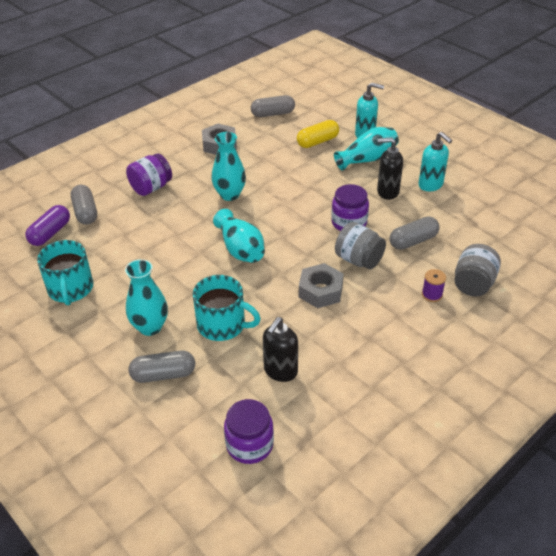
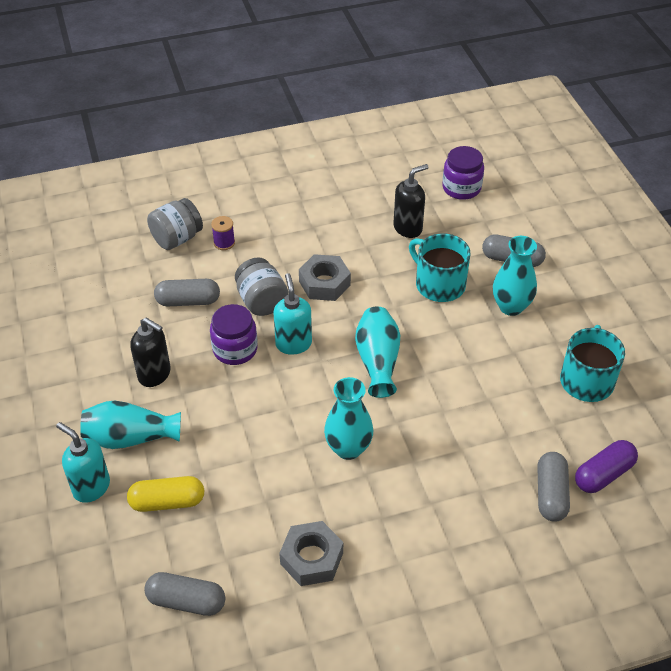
camera: 155 degrees left, 5 degrees up
(151, 188) = (448, 505): purple jar -> none
(431, 185) = (96, 364): turquoise soap dispenser -> turquoise soap dispenser (293, 344)

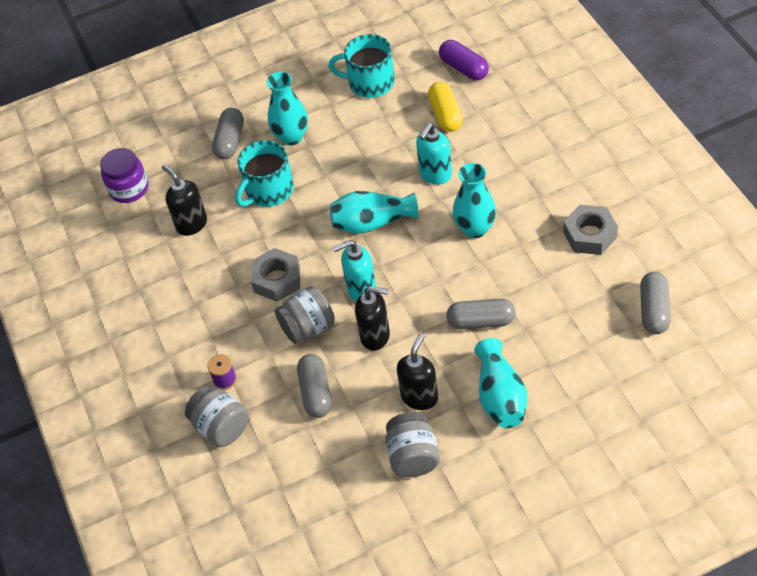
camera: 90 degrees left, 5 degrees up
(91, 487) = (563, 413): turquoise soap dispenser -> turquoise soap dispenser (435, 175)
(94, 362) = (413, 456): none -> grey jar
(167, 502) = (563, 348): yellow capsule -> yellow capsule (445, 114)
(235, 349) = (375, 336): purple jar -> black soap dispenser
(551, 494) = (490, 97): grey capsule -> grey capsule (481, 321)

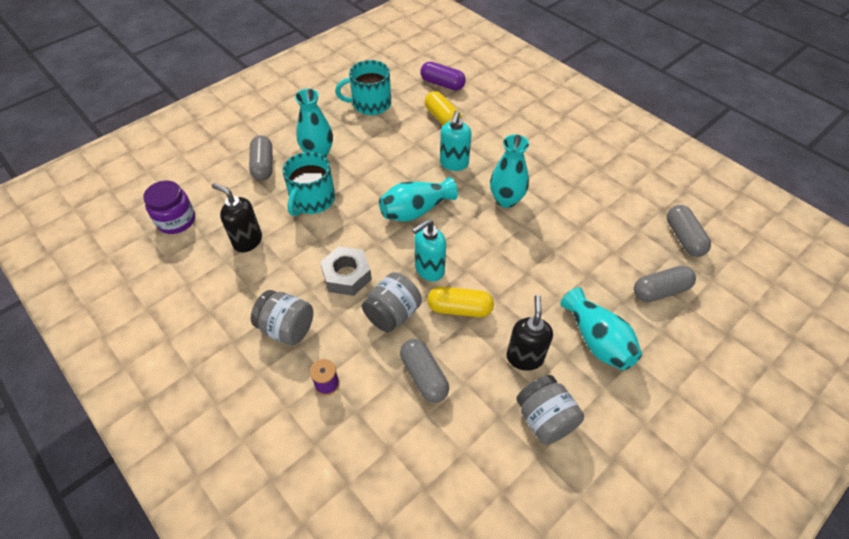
camera: 25 degrees left, 0 degrees up
(221, 427) = (339, 436): grey jar -> grey jar (287, 328)
(375, 336) = (459, 309): black soap dispenser -> yellow capsule
(481, 321) = (547, 276): grey capsule -> grey capsule (660, 290)
(590, 235) = (601, 188): grey nut -> none

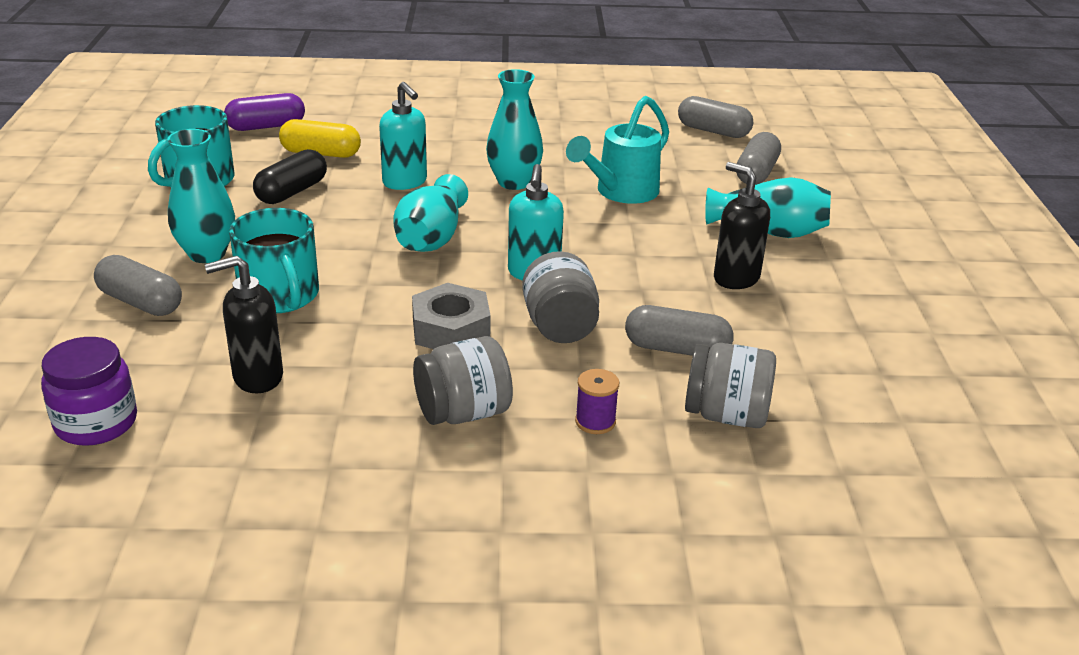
camera: 50 degrees left, 20 degrees down
(397, 137) = (292, 192): none -> black capsule
(459, 309) = (618, 282): yellow capsule -> none
(545, 419) = (824, 305): grey jar -> grey jar (726, 415)
(553, 247) = (621, 192): none -> turquoise watering can

